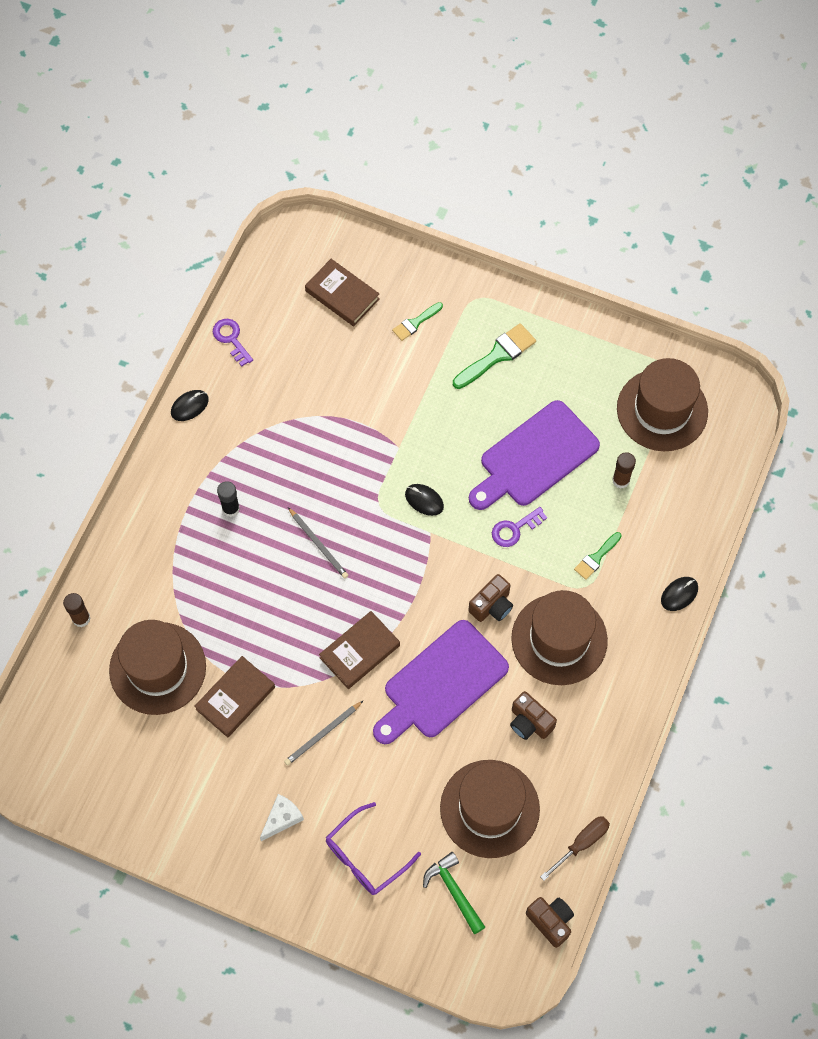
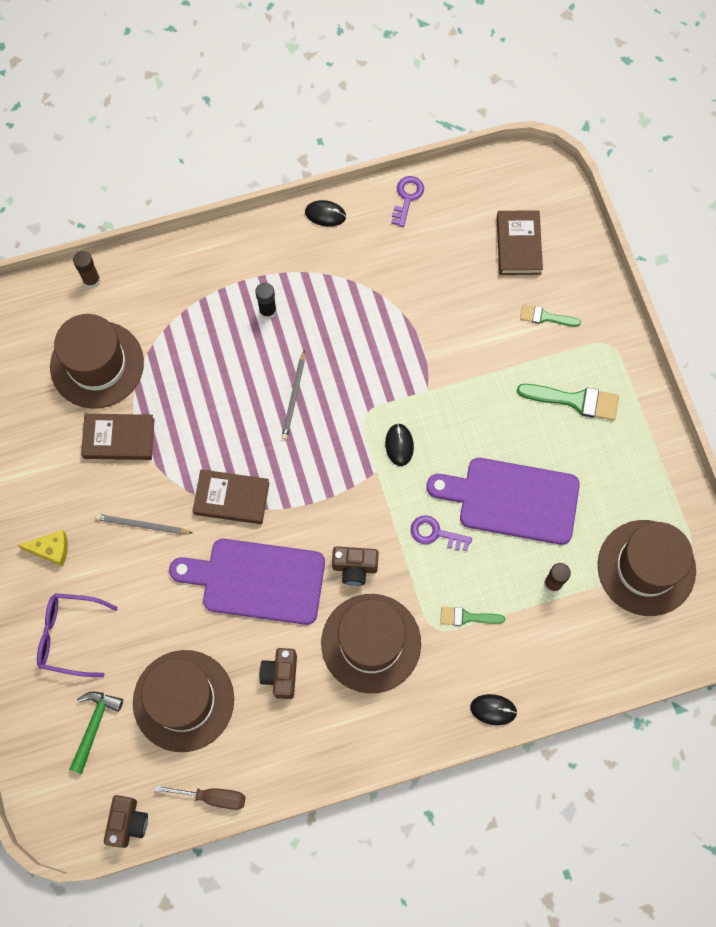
camera: 50 degrees right, 5 degrees up
(282, 818) = (51, 549): white cheese -> yellow cheese

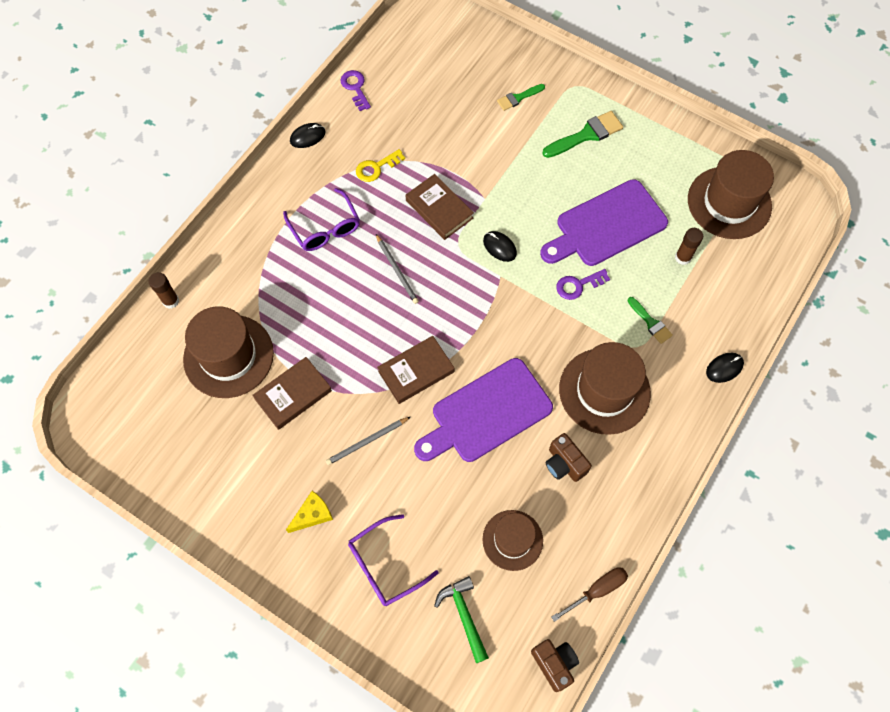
camera: 40 degrees left, 5 degrees down
(183, 700) = (512, 540): brown hat -> brown hat, size x0.62
(268, 311) = (325, 227): black glue stick -> purple glasses
(355, 568) = (546, 350): brown camera -> none
(358, 289) = (376, 168): none -> yellow key
(467, 617) = (650, 322): green brush -> green brush turned 90 degrees counterclockwise
(518, 245) = (458, 66): brown book -> brown book (439, 209)

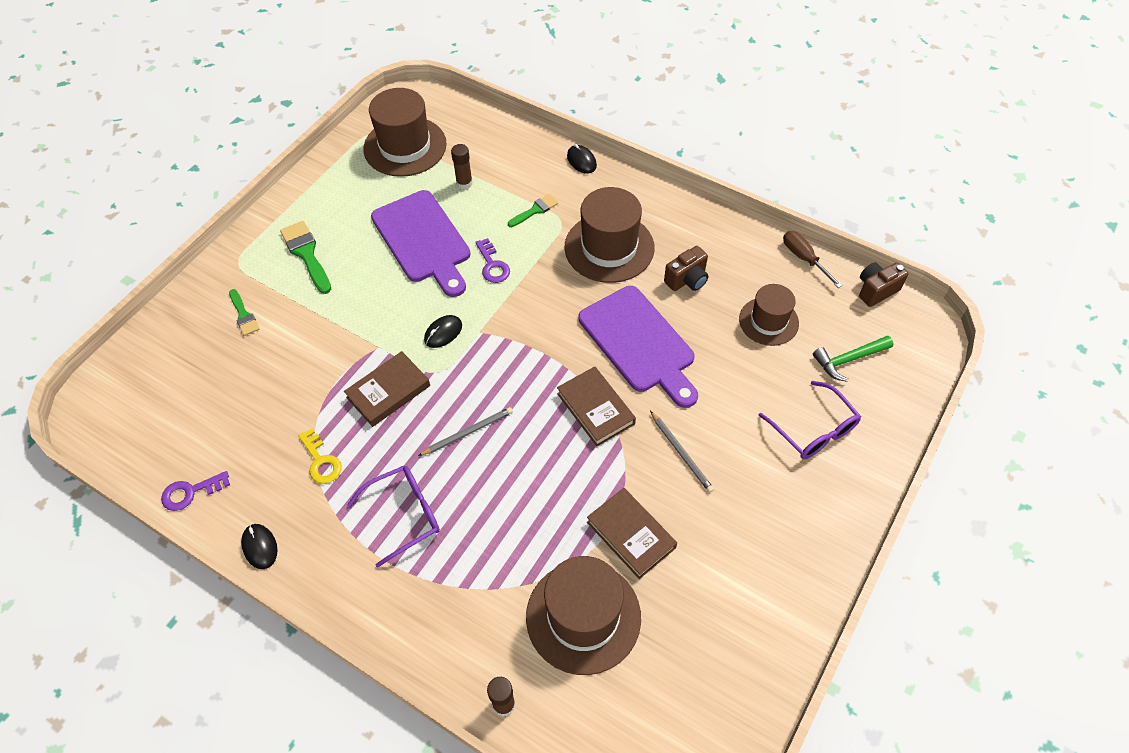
camera: 90 degrees left, 10 degrees down
(313, 514) = (771, 502): yellow cheese -> none

